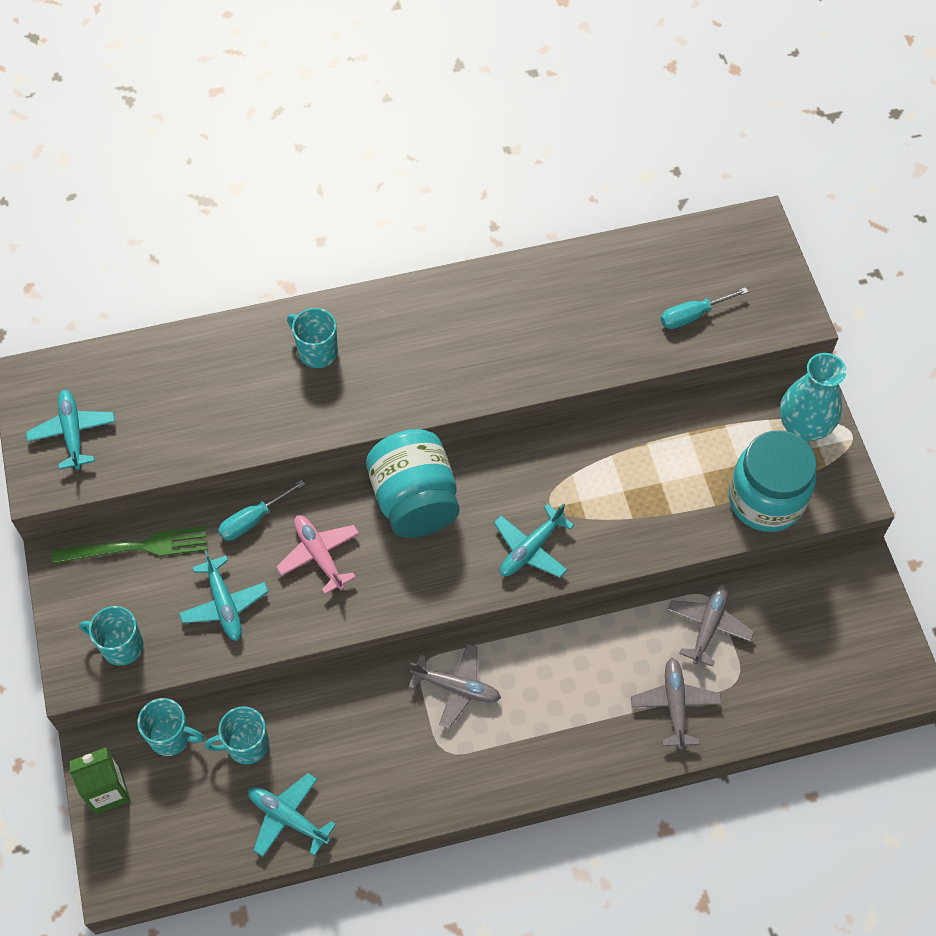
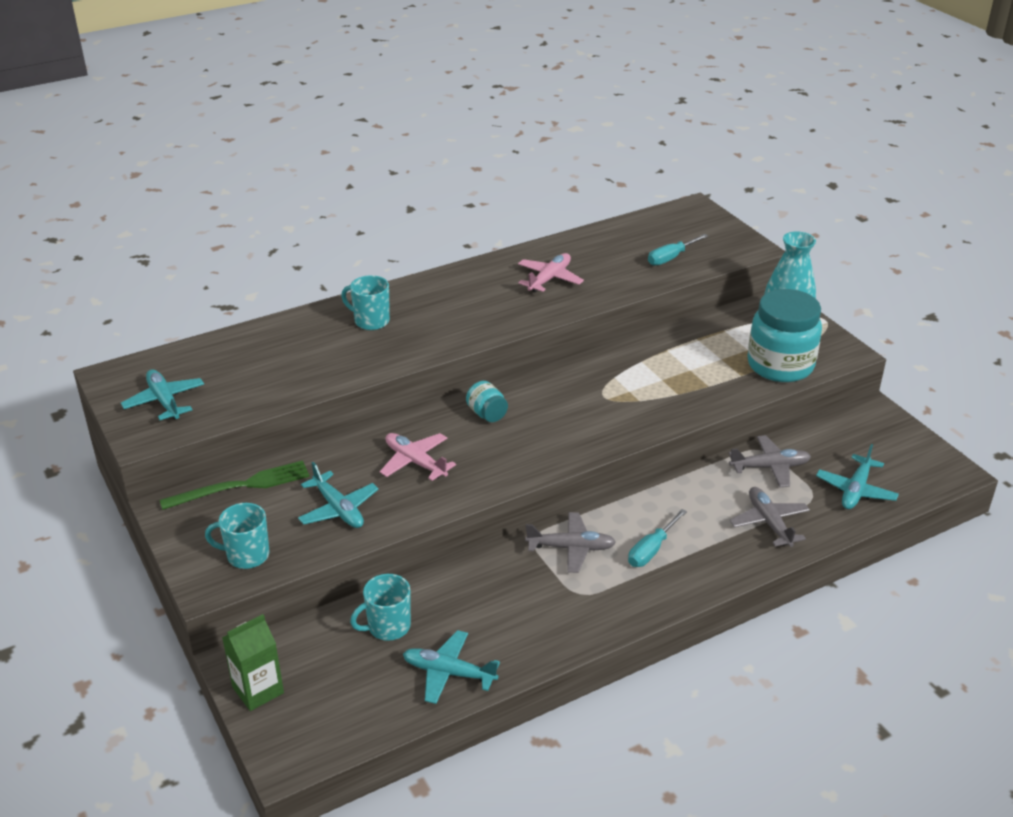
camera: 15 degrees left, 25 degrees down
(171, 737) = (311, 635): turquoise mug -> none
(252, 520) = (345, 450): turquoise screwdriver -> turquoise screwdriver (651, 550)
(414, 500) = (487, 414): turquoise jar -> turquoise jar, size x0.45
(530, 549) = (601, 426): turquoise plane -> turquoise plane (855, 490)
(538, 322) = (549, 279): none -> pink plane
(708, 625) = (770, 467): grey plane -> grey plane turned 75 degrees clockwise

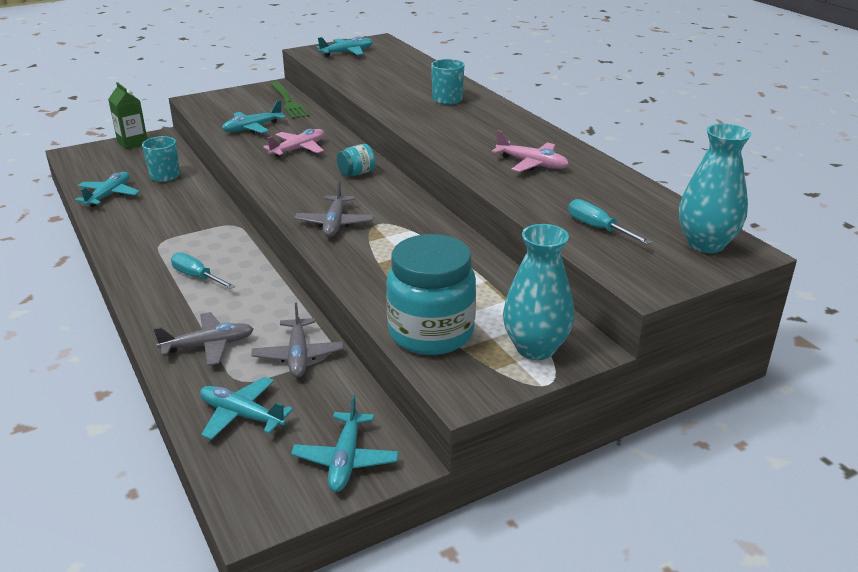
camera: 90 degrees right, 5 degrees down
(246, 555) = (217, 107): turquoise mug -> none
(571, 548) = (215, 240): grey plane -> grey plane (334, 223)
(687, 219) = (705, 244): none -> turquoise vase
(885, 434) = (345, 460): none -> turquoise plane

